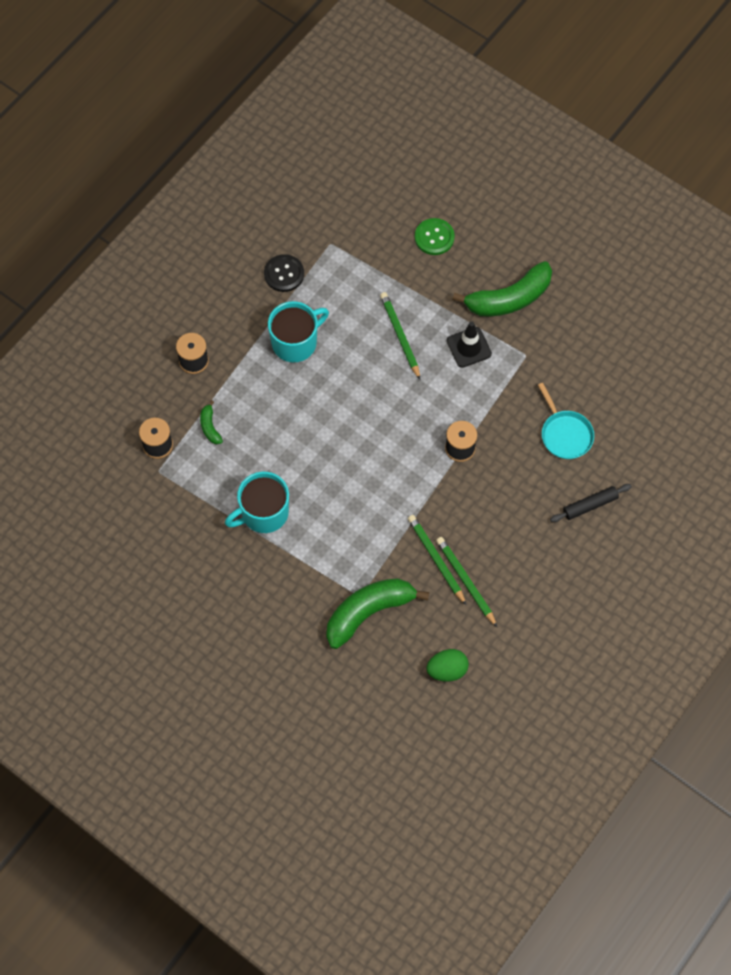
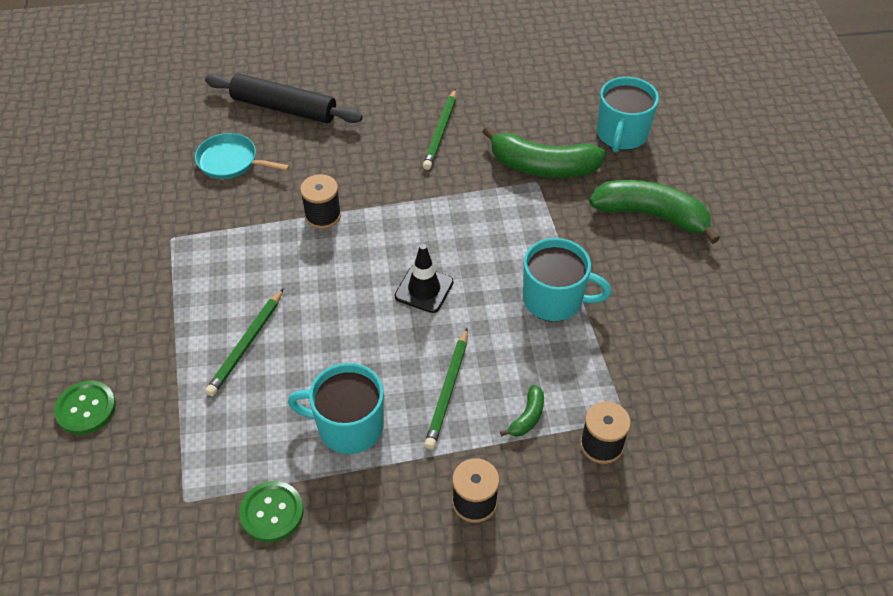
camera: 135 degrees left, 15 degrees down
(284, 274) = (272, 512): black button -> green button
(344, 693) = (621, 135): none -> turquoise mug
(436, 559) = (445, 160): green pencil -> green pencil (448, 390)
(447, 670) = (524, 95): green egg -> none
(469, 347) = (205, 283): black traffic cone -> black traffic cone (424, 289)
(509, 299) = (113, 292): green banana -> green banana (651, 215)
(565, 434) = (231, 161): turquoise pan -> turquoise pan turned 90 degrees counterclockwise
(590, 505) = (284, 108): black rolling pin -> black rolling pin, size x1.75

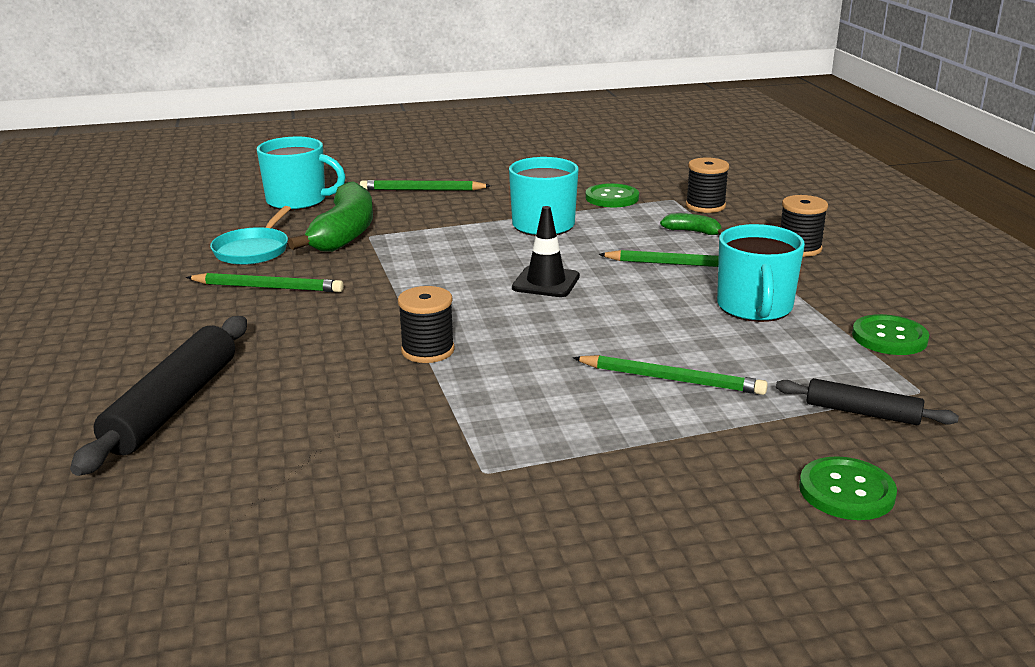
camera: 95 degrees left, 25 degrees down
(167, 449) = (862, 413): none -> black rolling pin
(231, 161) = (300, 439): turquoise pan -> turquoise pan (253, 250)
(628, 364) = (612, 198): none -> green button
(651, 215) = (422, 190): green banana -> green pencil

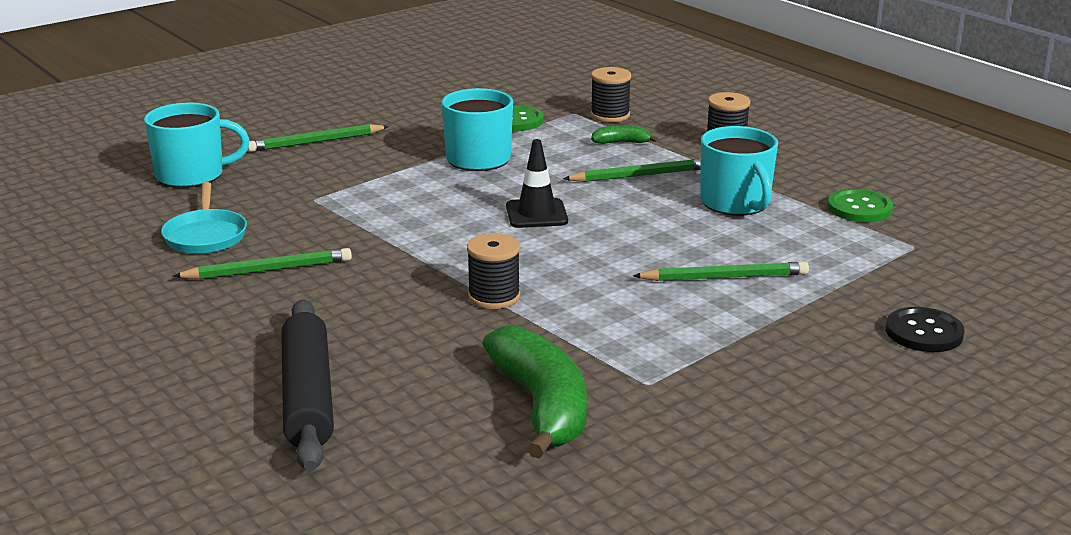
camera: 25 degrees left, 0 degrees up
(344, 233) = (284, 201): green banana -> green banana (541, 406)
(846, 491) = (924, 332): green button -> black button
(862, 413) = (888, 272): black rolling pin -> none

